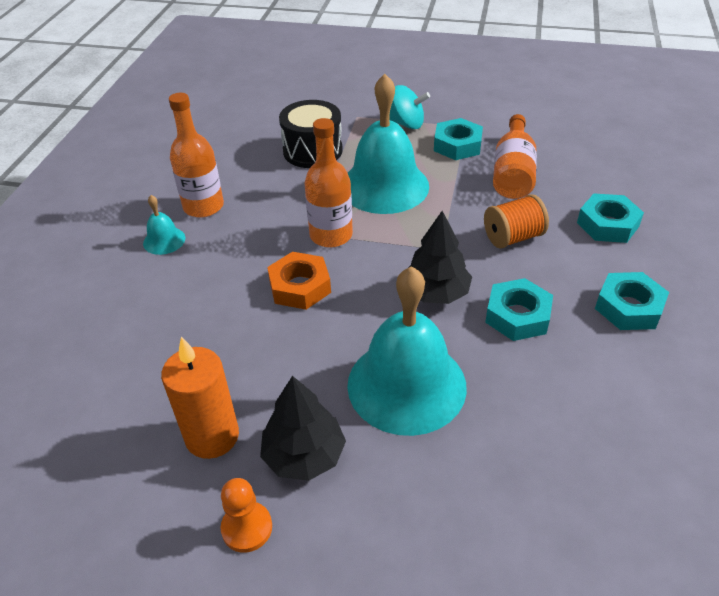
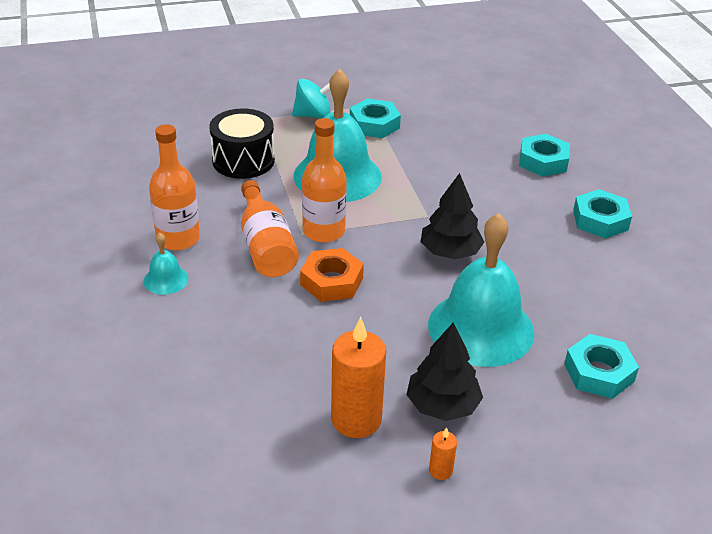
camera: 30 degrees left, 5 degrees down
(247, 528) = (440, 470): orange pawn -> orange candle
(513, 172) = (439, 137): orange bottle -> orange bottle (266, 246)
(513, 237) = (478, 191): orange spool -> none
(517, 315) = (525, 250): turquoise nut -> turquoise nut (599, 372)

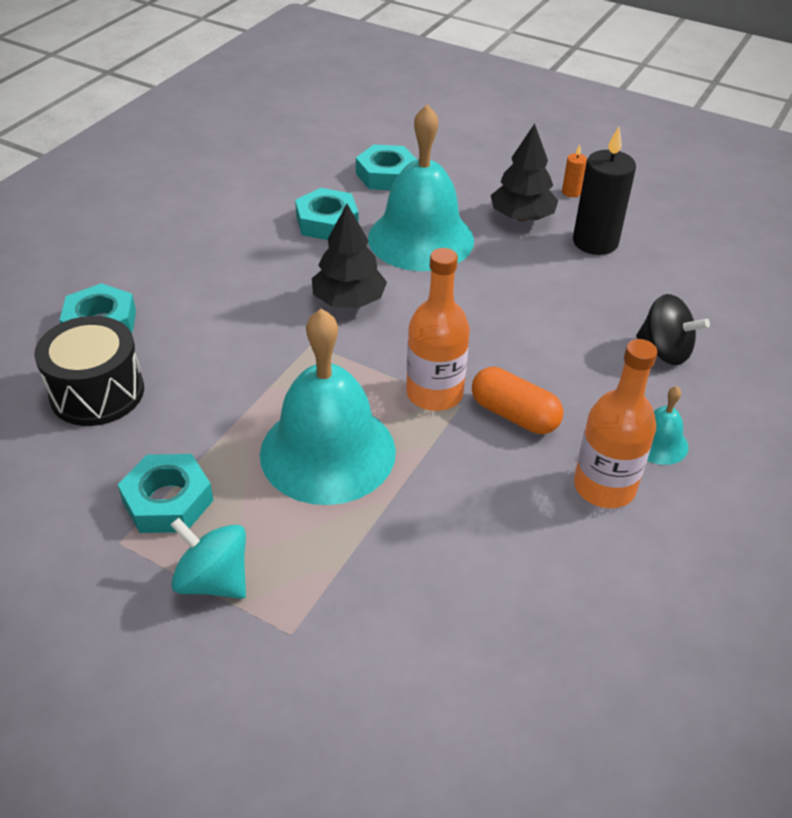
camera: 135 degrees left, 5 degrees up
(211, 346) = (664, 351): none -> black spinning top
(243, 160) = (408, 559): black drum -> black drum (97, 392)
(266, 246) = (514, 415): orange bottle -> orange capsule
(331, 281) = (491, 341): orange nut -> none
(356, 419) = (595, 242): orange candle -> black candle
(600, 220) = (177, 247): turquoise nut -> turquoise nut (327, 222)

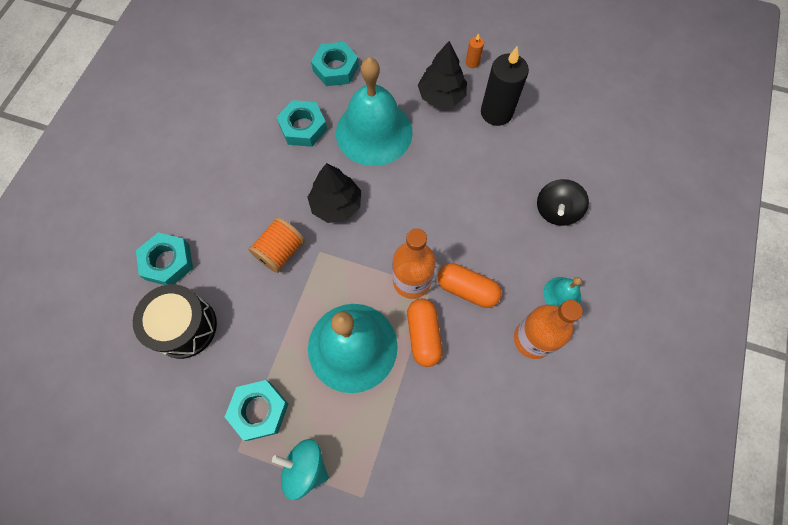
camera: 10 degrees left, 25 degrees up
(257, 336) = (280, 251): none -> orange spool
(437, 455) = (423, 335): none -> orange capsule
(664, 351) = (556, 211): black spinning top -> black spinning top turned 90 degrees clockwise

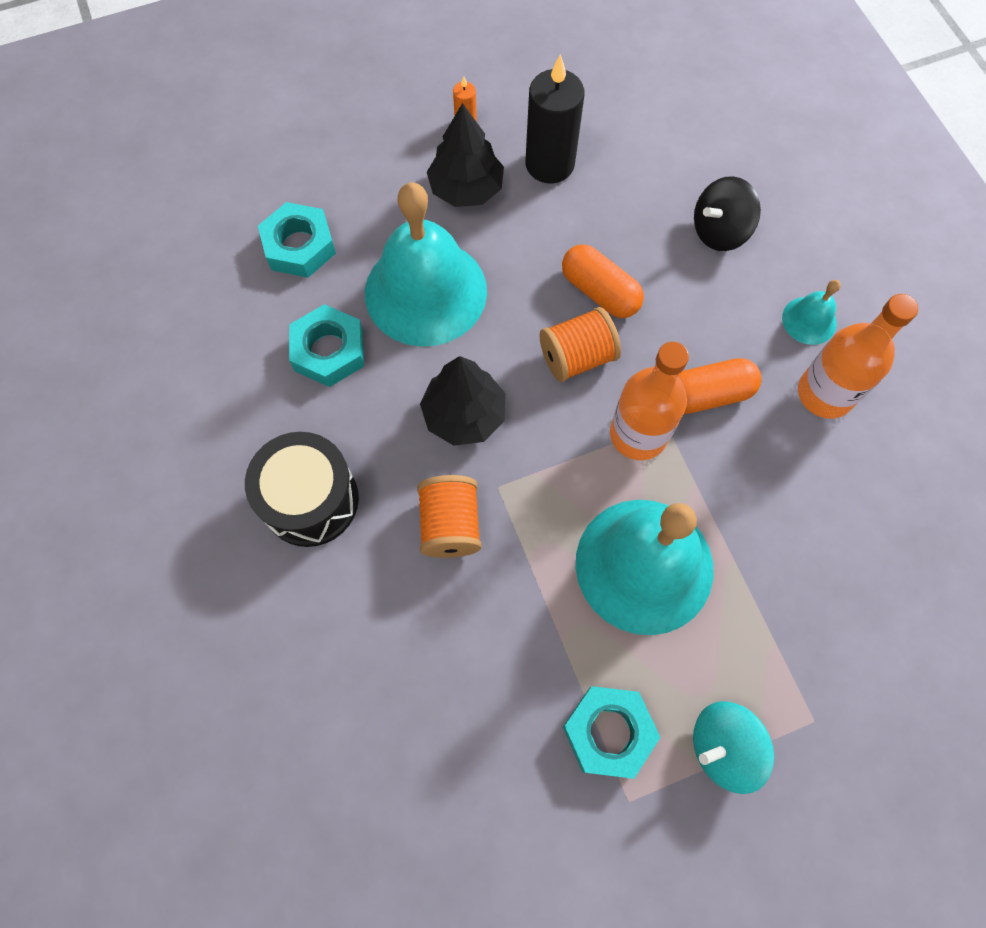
camera: 40 degrees left, 0 degrees up
(168, 262) = (315, 656): turquoise nut -> none
(185, 327) = (418, 716): black drum -> black drum (310, 500)
(417, 219) = (577, 357): none -> orange spool
(423, 335) = (709, 485): orange capsule -> orange capsule (599, 292)
(556, 211) = (719, 231): black spinning top -> black spinning top turned 75 degrees clockwise

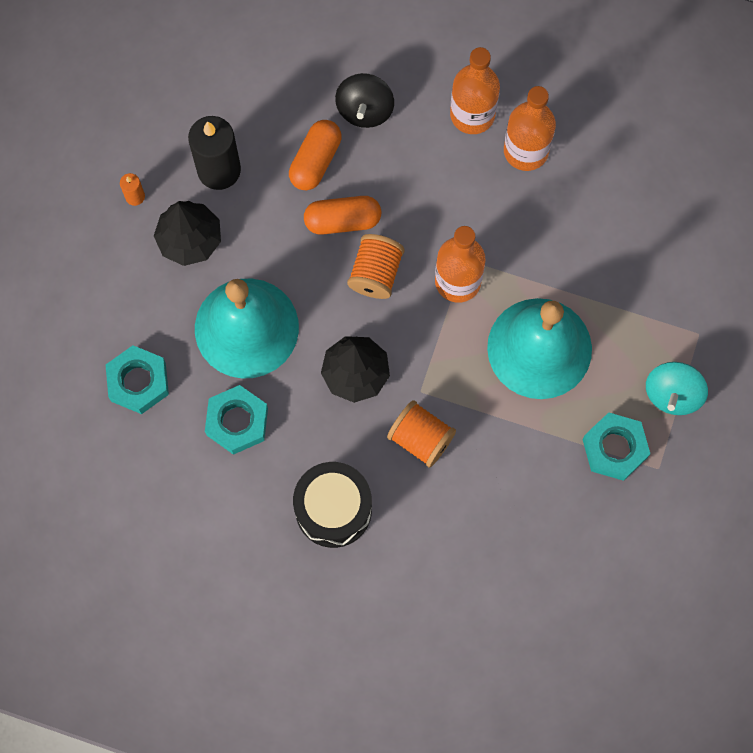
camera: 50 degrees left, 5 degrees up
(707, 394) = (467, 218): orange capsule -> orange capsule (315, 161)
(809, 320) = (472, 114): turquoise bell -> orange bottle

